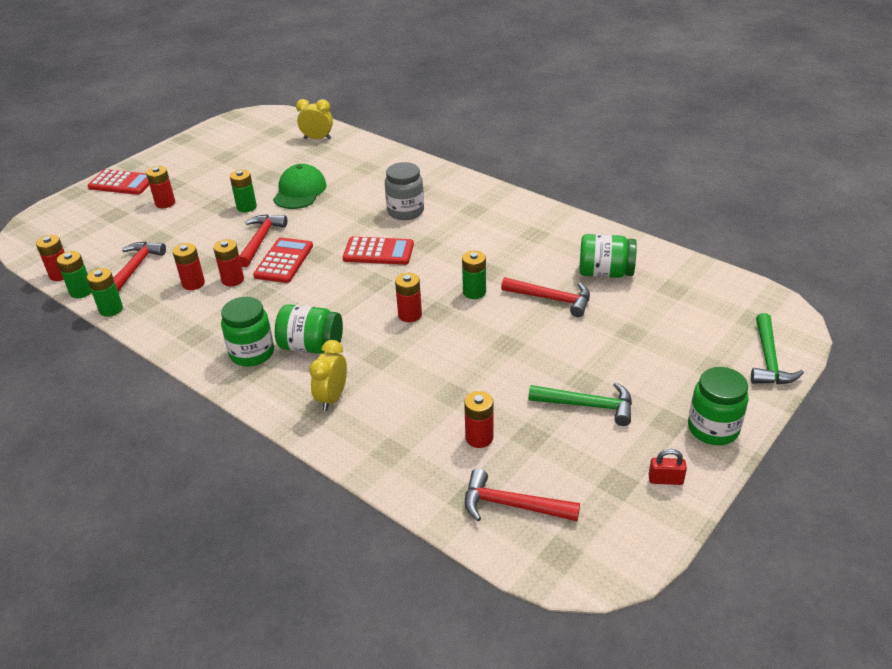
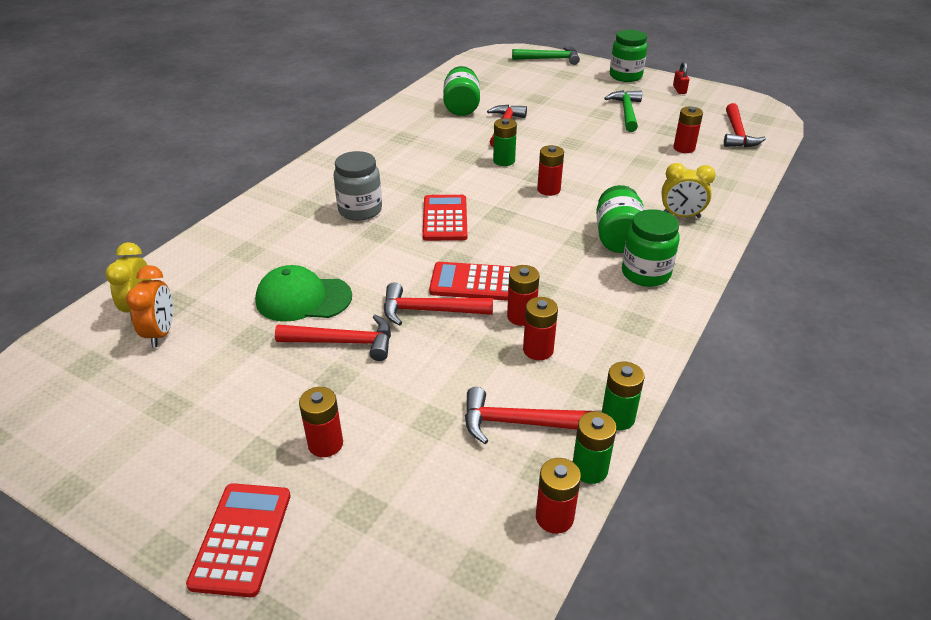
camera: 100 degrees left, 0 degrees up
(246, 207) = (343, 342): green battery -> red hammer
(289, 147) = (161, 333): none -> orange clock

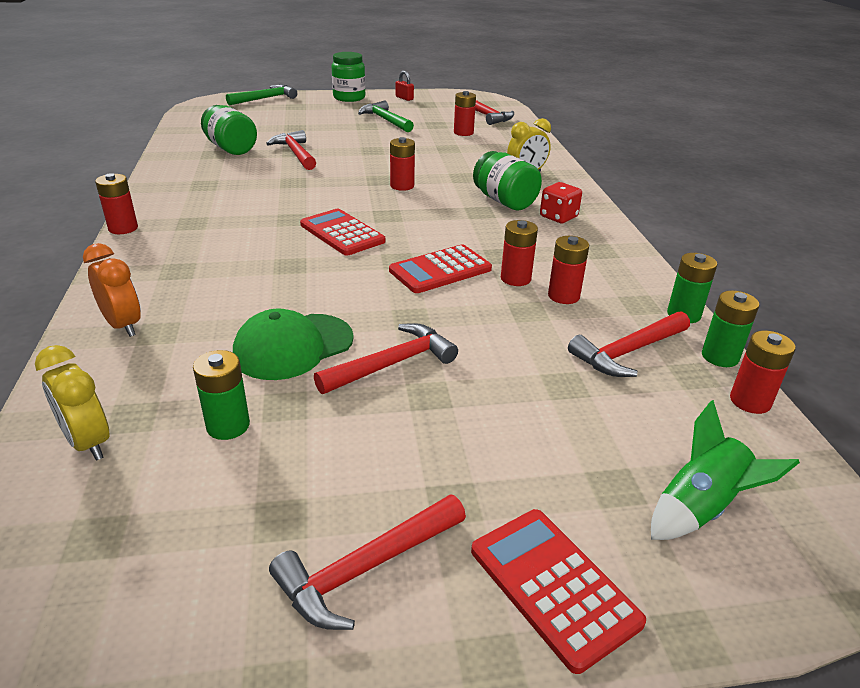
camera: 40 degrees left, 5 degrees down
(161, 333) = (158, 453): orange clock -> orange clock (123, 325)
(325, 444) = (504, 454): red battery -> red battery (123, 228)
(360, 210) = (244, 253): grey jar -> none
(393, 560) = (701, 507): none -> green rocket
(429, 311) = (434, 305): red hammer -> red hammer (366, 568)
(504, 161) = (332, 177): green battery -> green battery (228, 426)
(645, 273) = (558, 217): green jar -> red dice

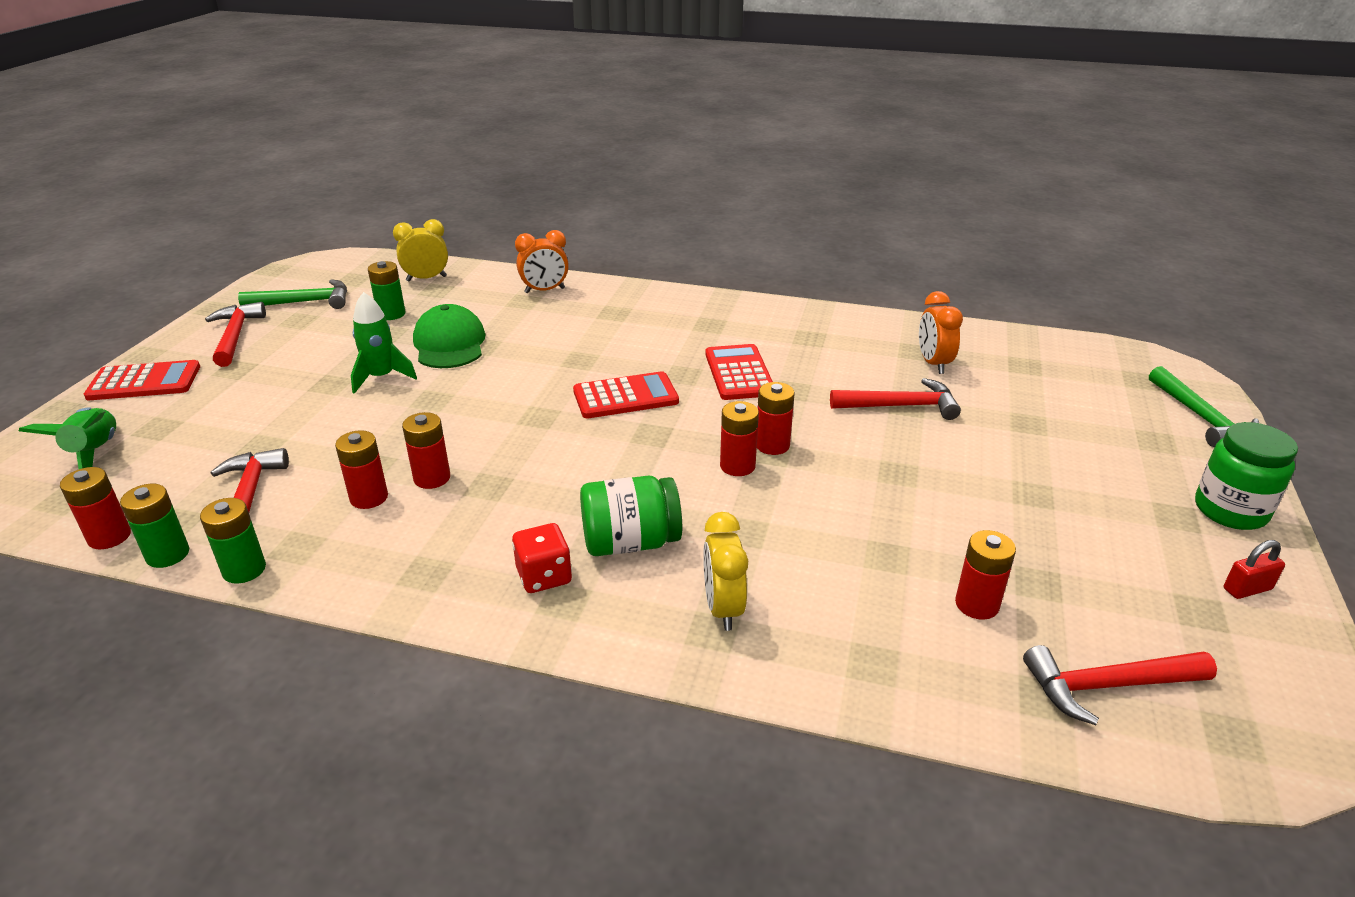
camera: 115 degrees right, 0 degrees up
(123, 228) = (717, 296): red battery -> red battery (772, 445)
(231, 148) = (933, 363): green jar -> orange clock
(385, 120) = (1067, 522): green hammer -> green hammer (304, 302)
(392, 364) = (381, 377): red hammer -> green rocket
(440, 270) = (495, 436): red calculator -> red calculator (739, 373)

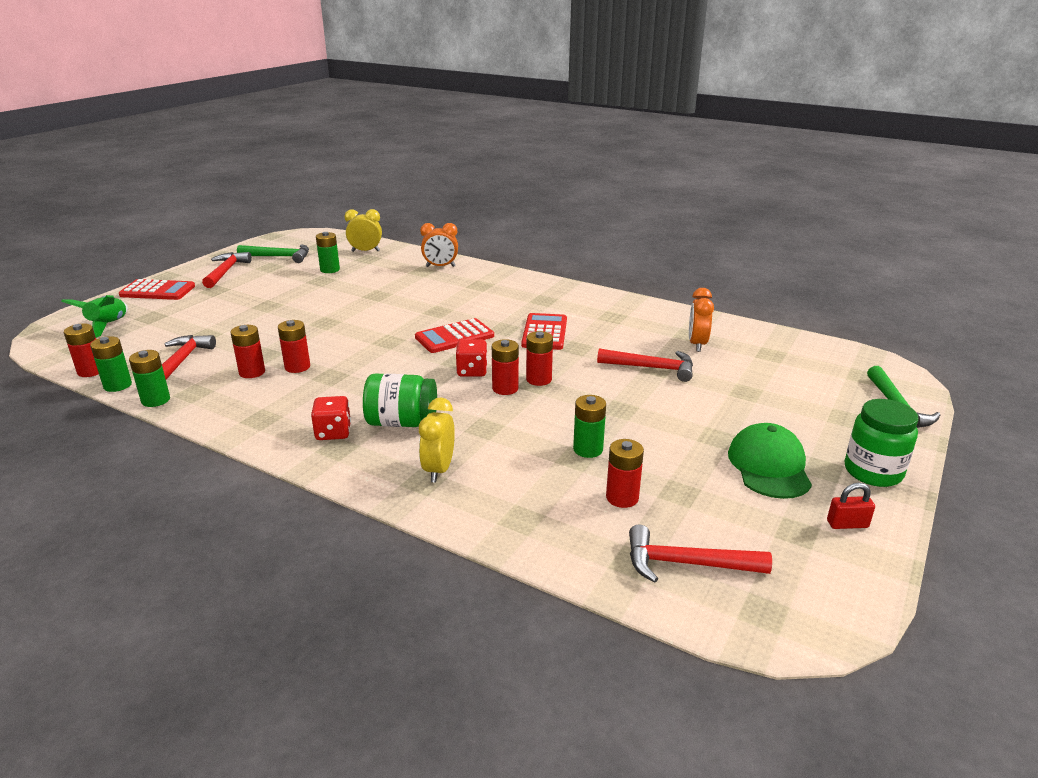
camera: 15 degrees right, 5 degrees down
(381, 377) = (301, 306): green rocket -> none
(449, 344) = (356, 291): green cap -> green cap (769, 466)
(625, 397) = (454, 337): red calculator -> red calculator turned 150 degrees clockwise
(679, 446) = (472, 371): none -> red dice
(894, 540) = (588, 449): none -> green battery

